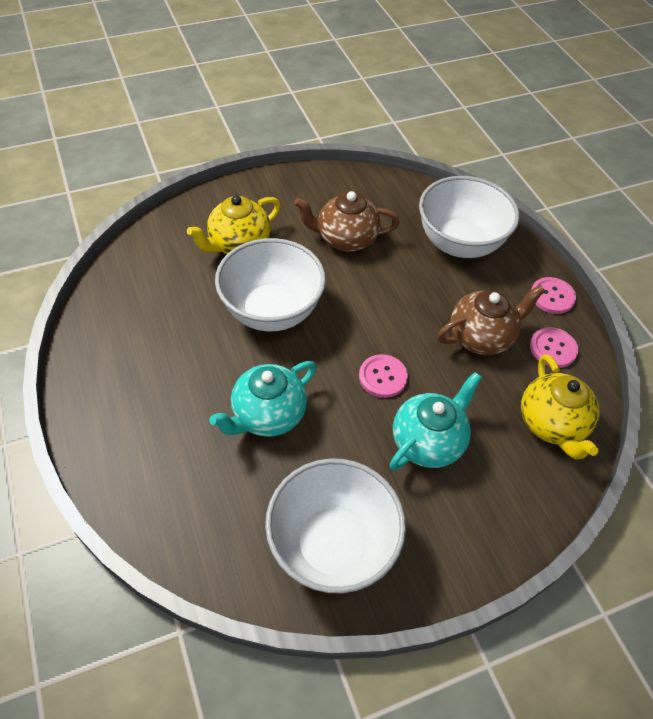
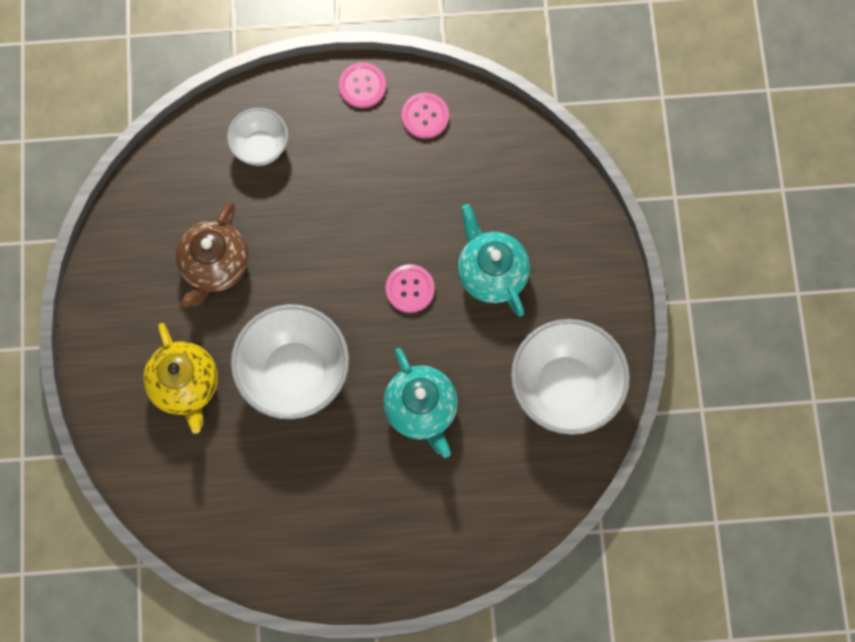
camera: 70 degrees left, 20 degrees up
(459, 243) = (260, 147): white bowl -> white bowl, size x0.55
(482, 337) = (391, 177): brown teapot -> none
(552, 424) = (505, 157): yellow teapot -> none

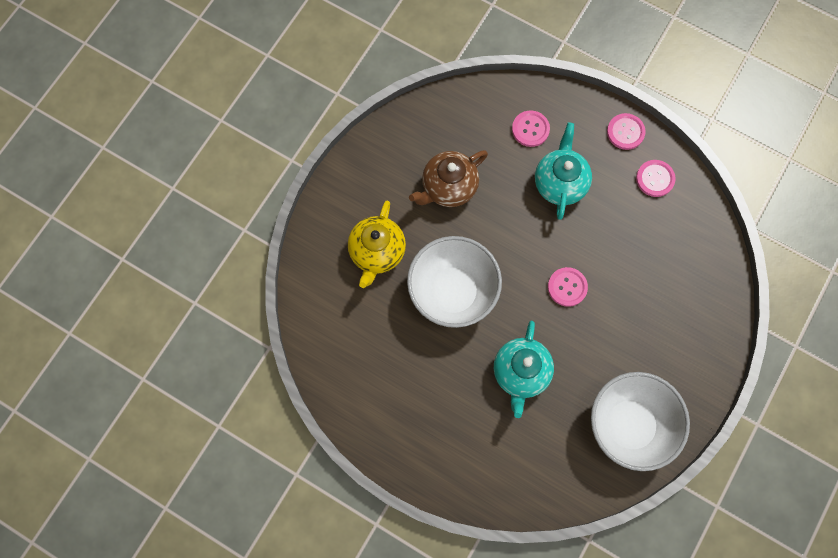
camera: 35 degrees right, 0 degrees up
(260, 147) = (530, 129): white bowl -> pink button
(491, 273) = (630, 313): turquoise teapot -> turquoise teapot (560, 183)

